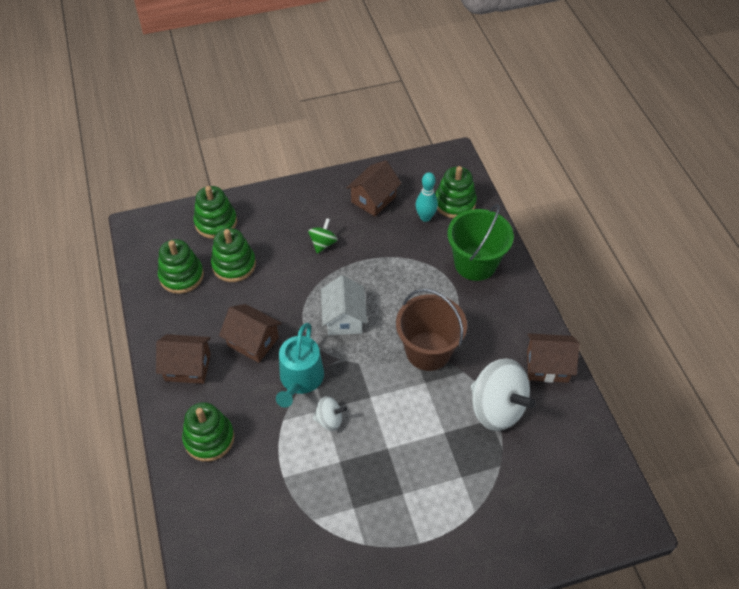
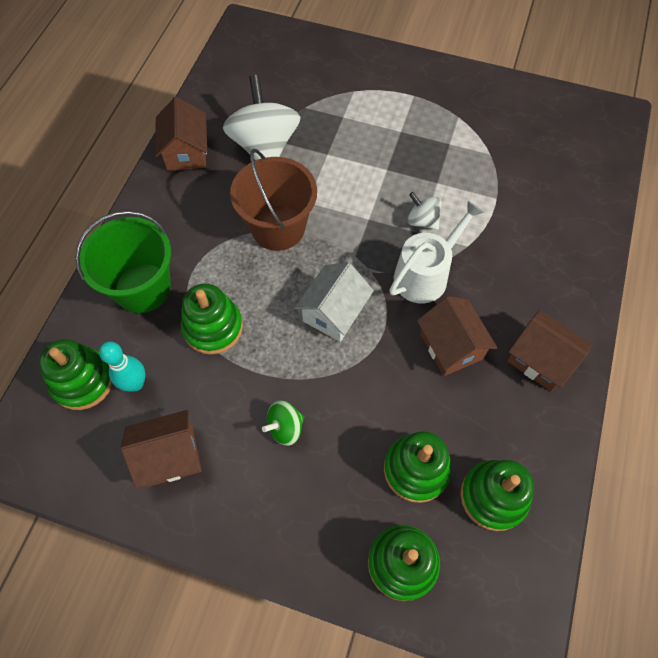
camera: 145 degrees left, 10 degrees up
(209, 438) = (551, 270): green stacking toy -> green stacking toy (213, 327)
(300, 380) = (425, 274): turquoise watering can -> white watering can
(547, 366) = (186, 152): brown house -> brown house turned 45 degrees clockwise

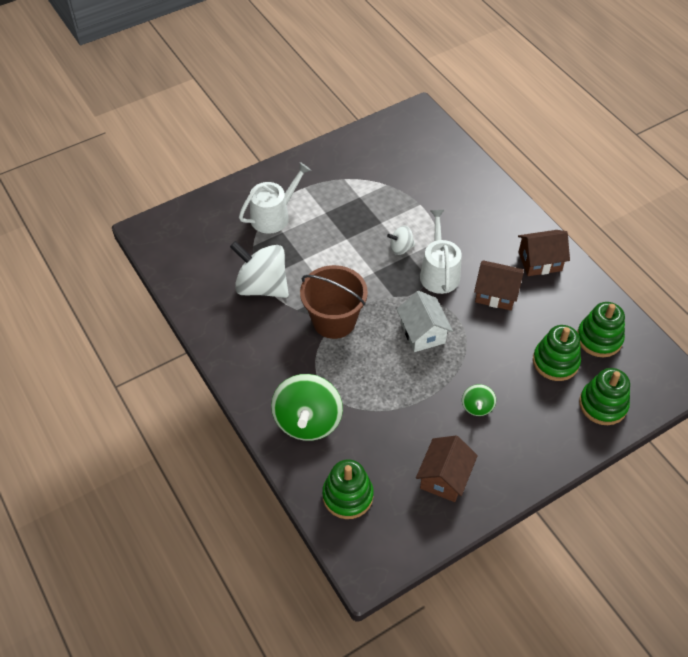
camera: 50 degrees left, 10 degrees down
(135, 383) = (377, 467): turquoise bowling pin -> none
(143, 288) = (308, 421): green bucket -> green spinning top
(186, 152) = (220, 331): brown house -> none
(213, 327) = (374, 400): green stacking toy -> none
(355, 97) = (274, 216): none -> white watering can

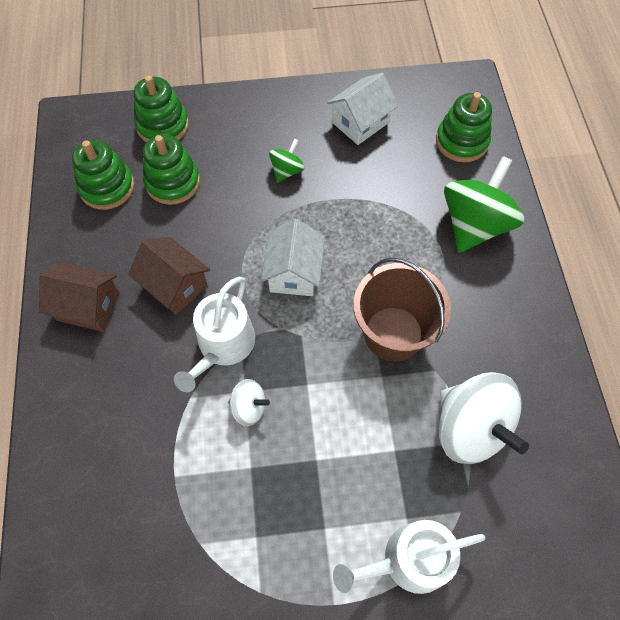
camera: 155 degrees left, 10 degrees up
(444, 477) = (360, 123): brown house -> white house

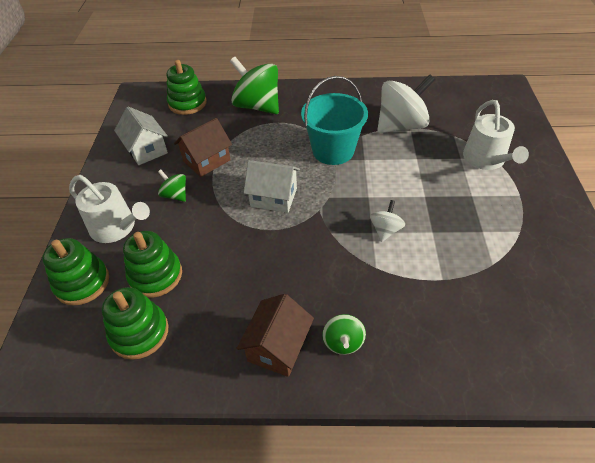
camera: 80 degrees left, 15 degrees down
(92, 367) = (343, 342): none -> green spinning top
(175, 286) = (269, 276): brown house -> brown house (206, 160)
(223, 346) = (332, 244): white watering can -> white watering can (117, 228)
(393, 333) = (333, 151): brown bucket -> turquoise bucket

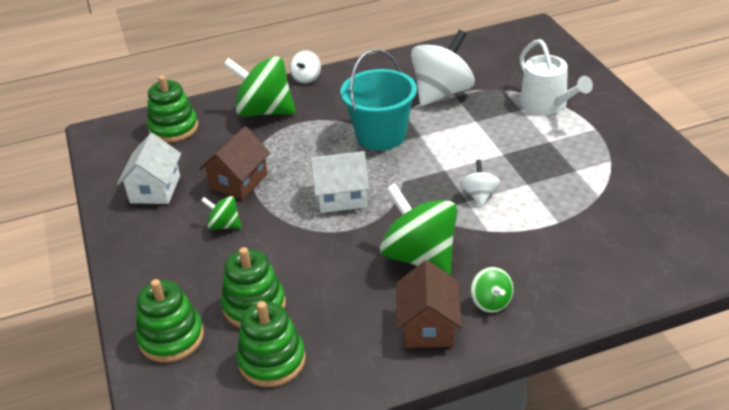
camera: 20 degrees left, 10 degrees down
(117, 228) = (175, 275): white watering can -> none
(146, 150) = (155, 189): white house -> white house turned 60 degrees clockwise
(303, 86) = (306, 78): none -> white spinning top
(306, 274) = (420, 257): none -> green spinning top

